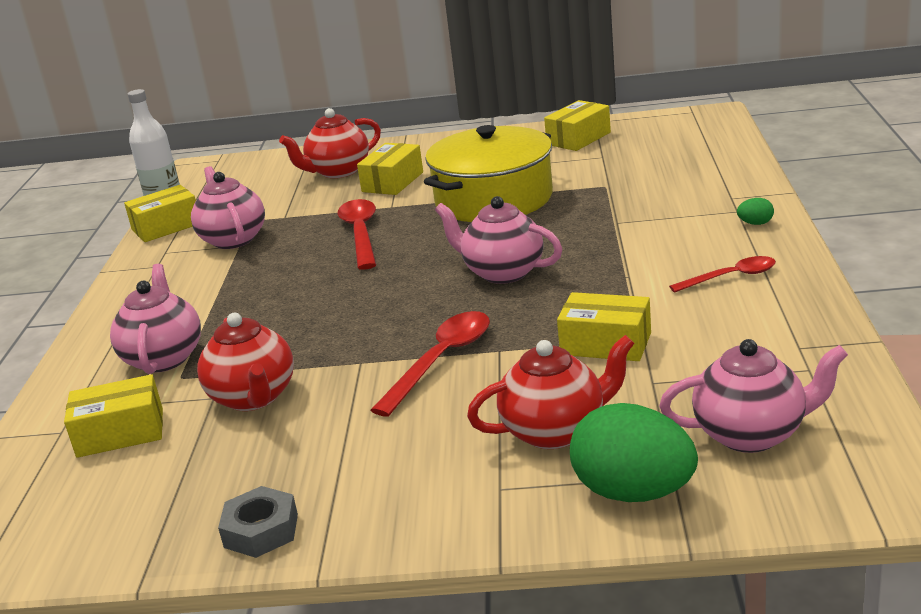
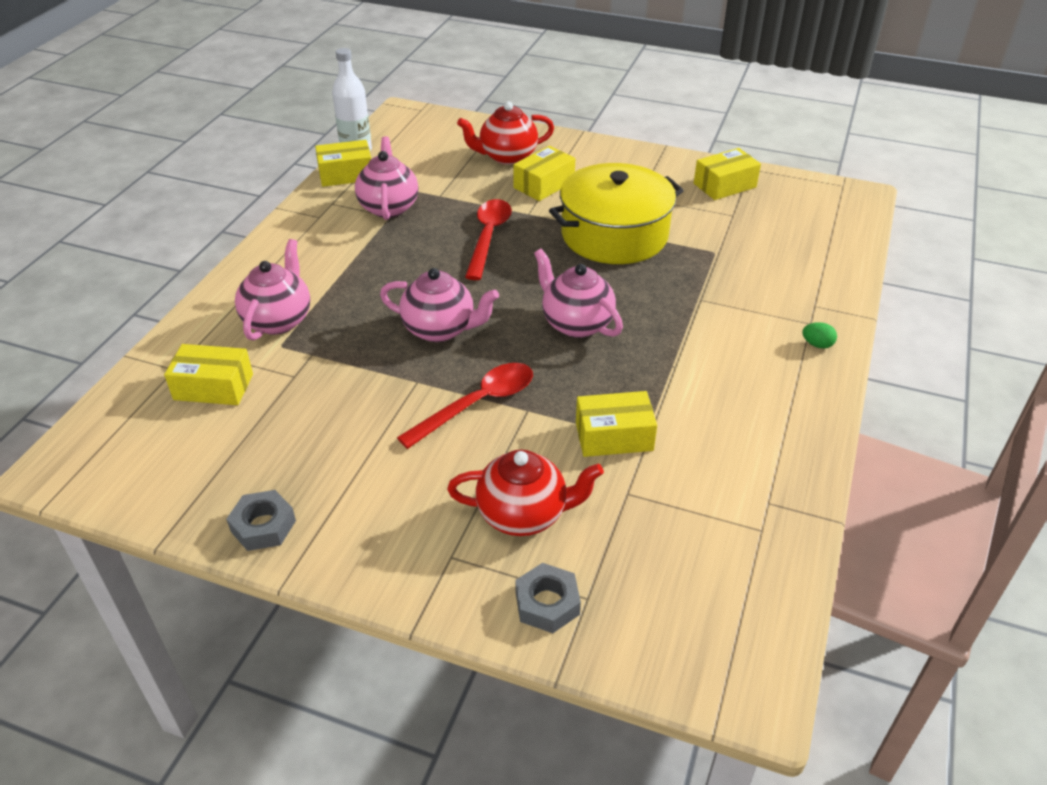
camera: 15 degrees right, 15 degrees up
(254, 397) = (322, 388): red teapot -> none
(606, 344) = (614, 436): yellow box -> yellow box turned 45 degrees counterclockwise
(633, 492) = (547, 603): green egg -> grey nut
(731, 277) = (758, 400): red spoon -> none
(751, 434) = (673, 581): pink teapot -> pink teapot (440, 329)

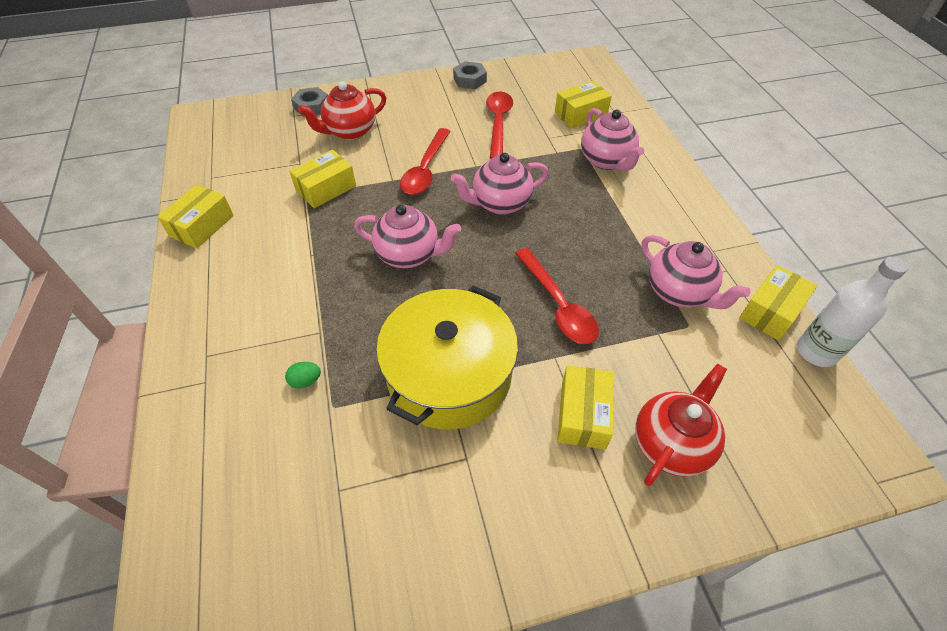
camera: 145 degrees right, 10 degrees up
(323, 425) = (498, 123): none -> red spoon
(724, 185) = (374, 557): yellow box -> yellow box (202, 226)
(817, 344) = (195, 333): green egg -> green egg (305, 381)

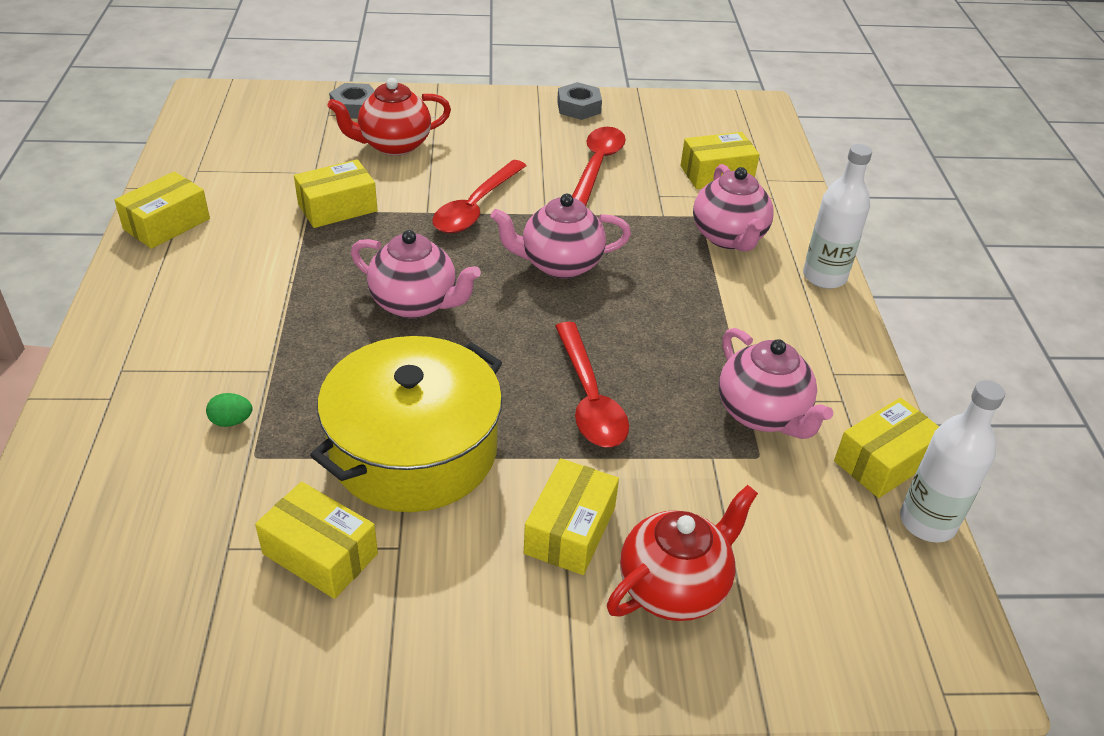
camera: 10 degrees right, 10 degrees down
(410, 478) = (320, 554): none -> yellow box
(679, 178) = (824, 277): none -> white bottle

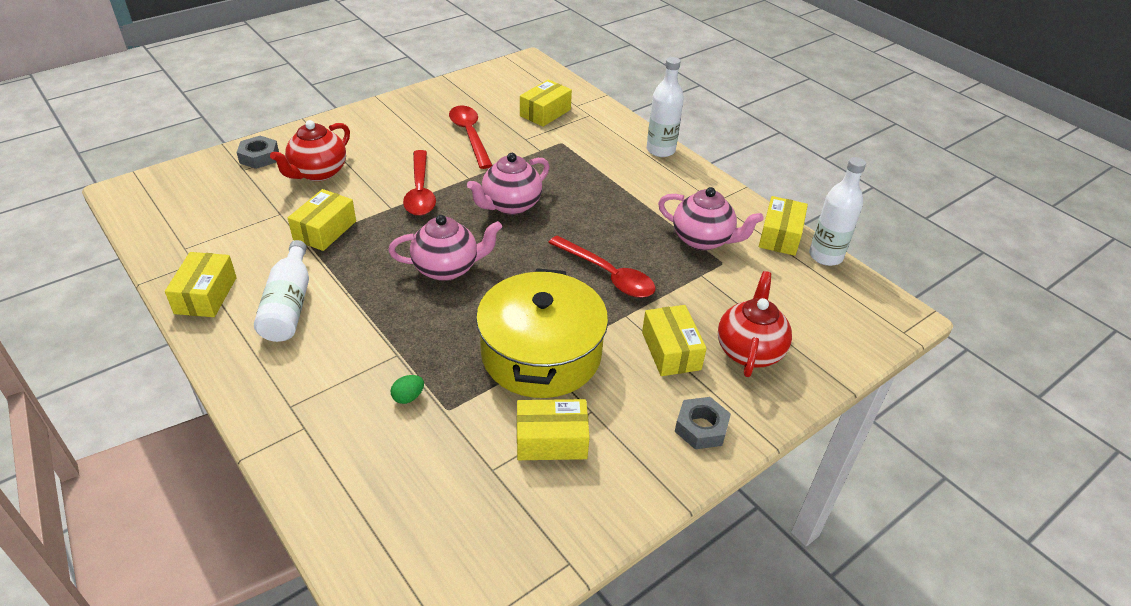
camera: 35 degrees left, 0 degrees up
(225, 268) = (289, 305): none -> white bottle
(579, 107) = (418, 101): grey nut -> grey nut (701, 428)
(729, 237) = (589, 148): pink teapot -> none

